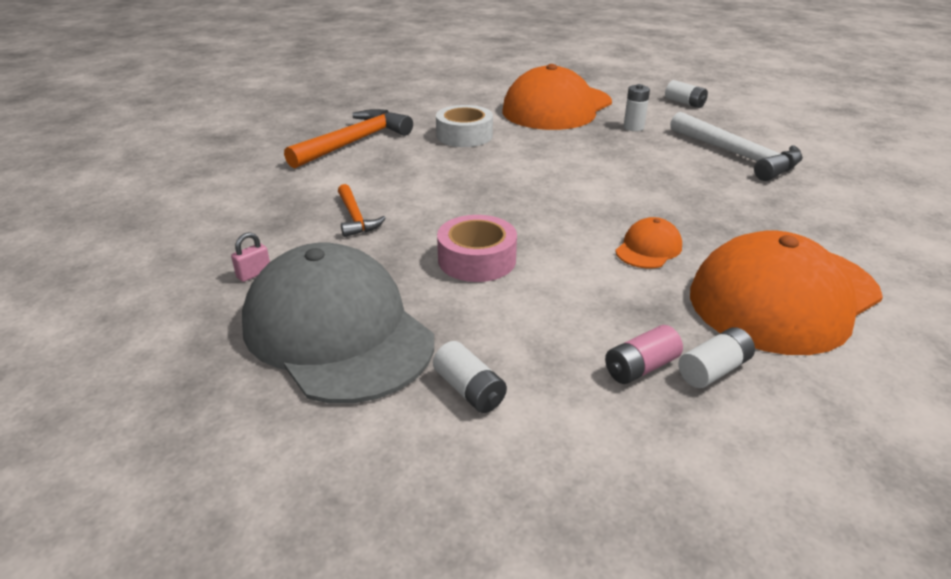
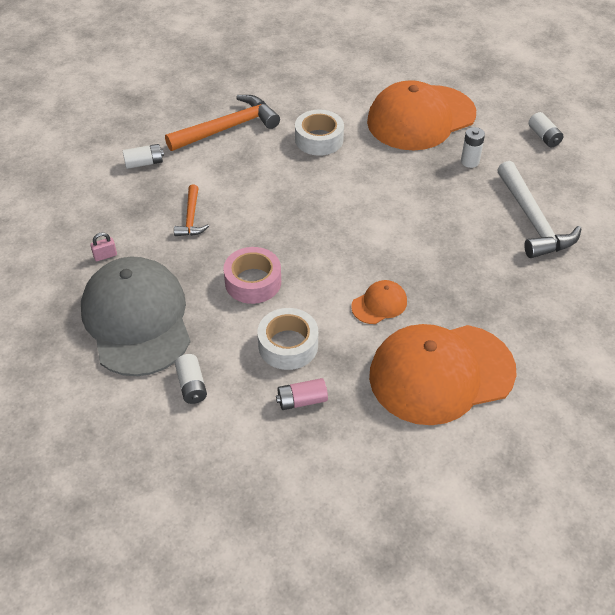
camera: 20 degrees right, 15 degrees up
(572, 312) = (288, 345): none -> white tape
(713, 370) = (345, 416): white battery -> white battery (144, 163)

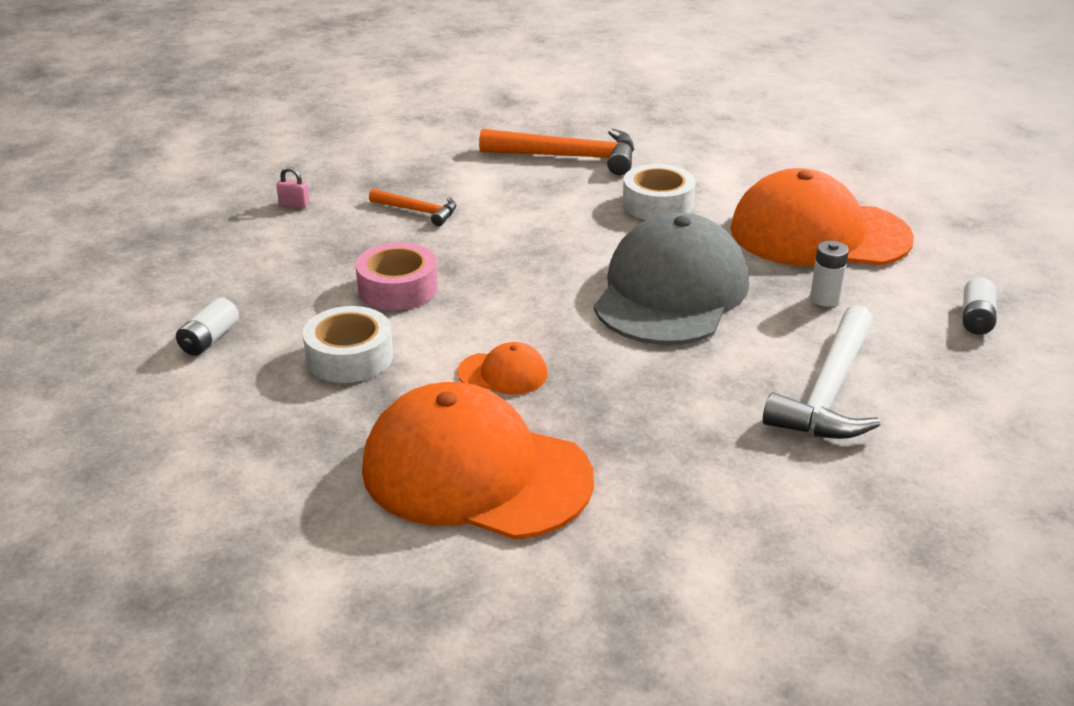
camera: 40 degrees right, 15 degrees down
(137, 319) = (245, 264): grey cap -> grey cap (671, 292)
(144, 163) = (440, 151): white battery -> none
(191, 218) = (418, 211): orange hammer -> orange hammer turned 105 degrees counterclockwise
(302, 400) = (289, 410): pink battery -> none

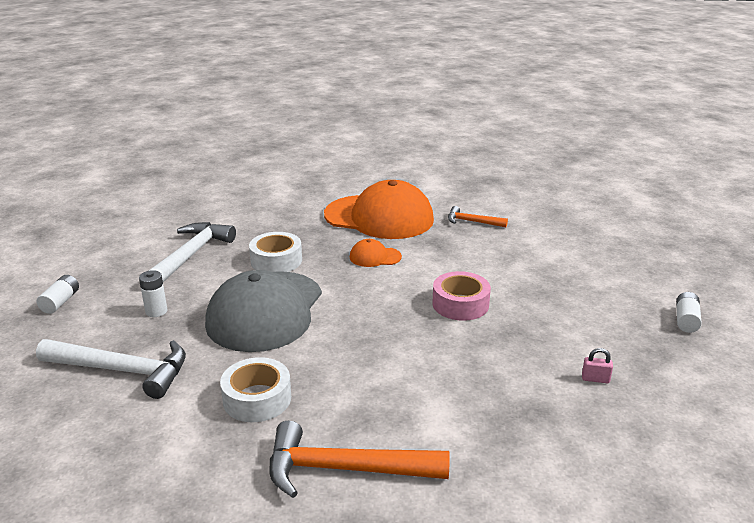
camera: 175 degrees right, 5 degrees down
(209, 339) = (558, 267): white battery -> white battery (686, 320)
(349, 357) = (467, 261): white tape -> white tape (276, 261)
(418, 211) = (478, 377): orange hammer -> orange hammer (472, 222)
(819, 234) = (123, 370): orange cap -> white hammer

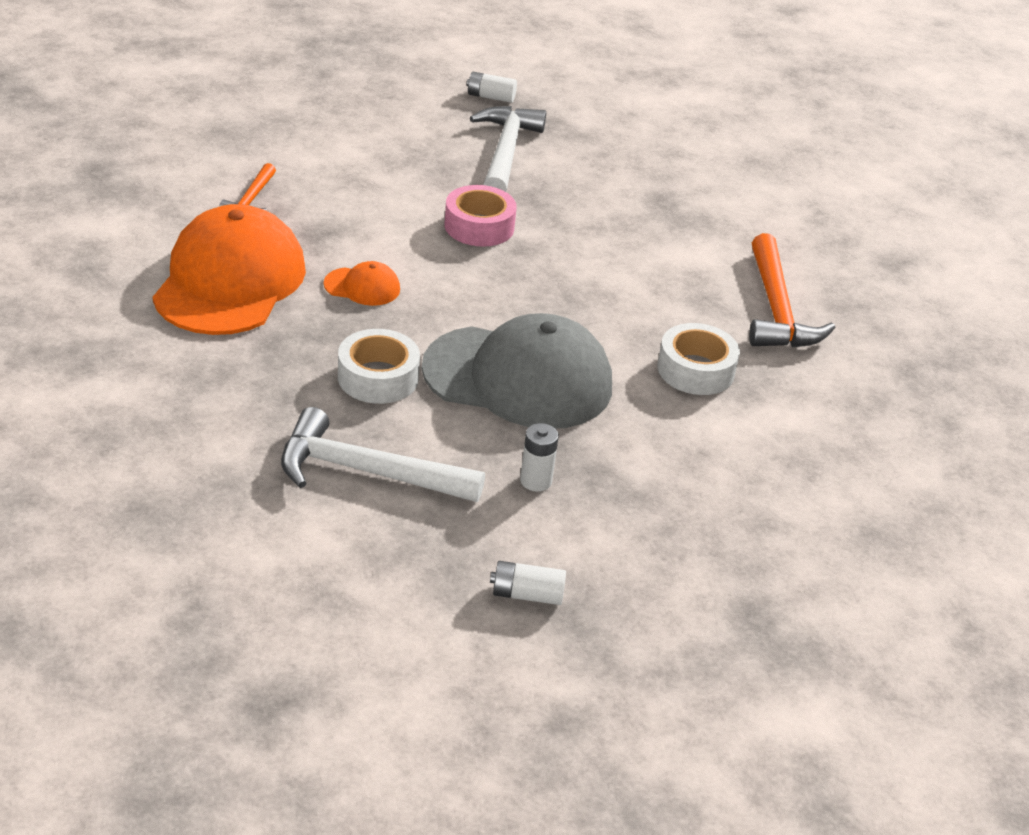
camera: 100 degrees left, 10 degrees up
(123, 370) = (676, 486): white hammer -> white hammer (505, 152)
(375, 257) = (362, 287): orange cap -> orange cap turned 75 degrees counterclockwise
(595, 379) = (603, 162): pink padlock -> none

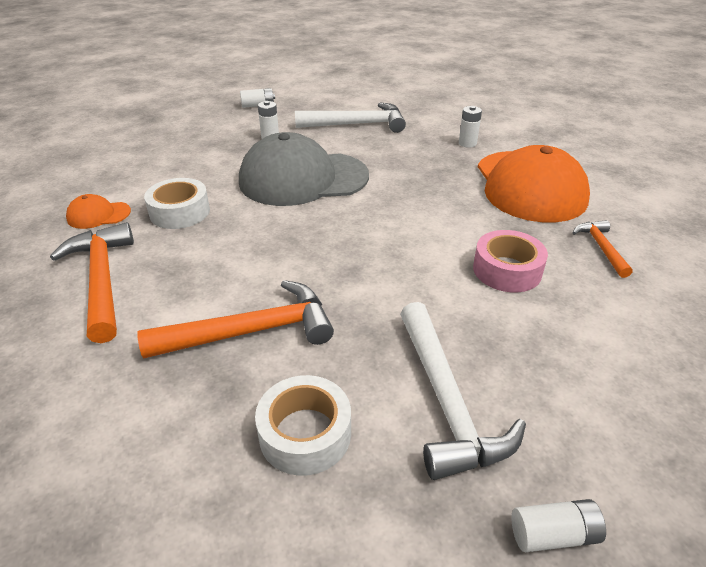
camera: 165 degrees right, 0 degrees up
(227, 372) = (467, 143): none -> white battery
(362, 287) = (445, 205): orange cap -> orange cap (98, 215)
(378, 377) = (386, 159): white tape -> white tape (305, 433)
(479, 226) = (402, 282): pink tape -> pink tape (507, 270)
(634, 228) = (252, 331): none -> orange hammer

